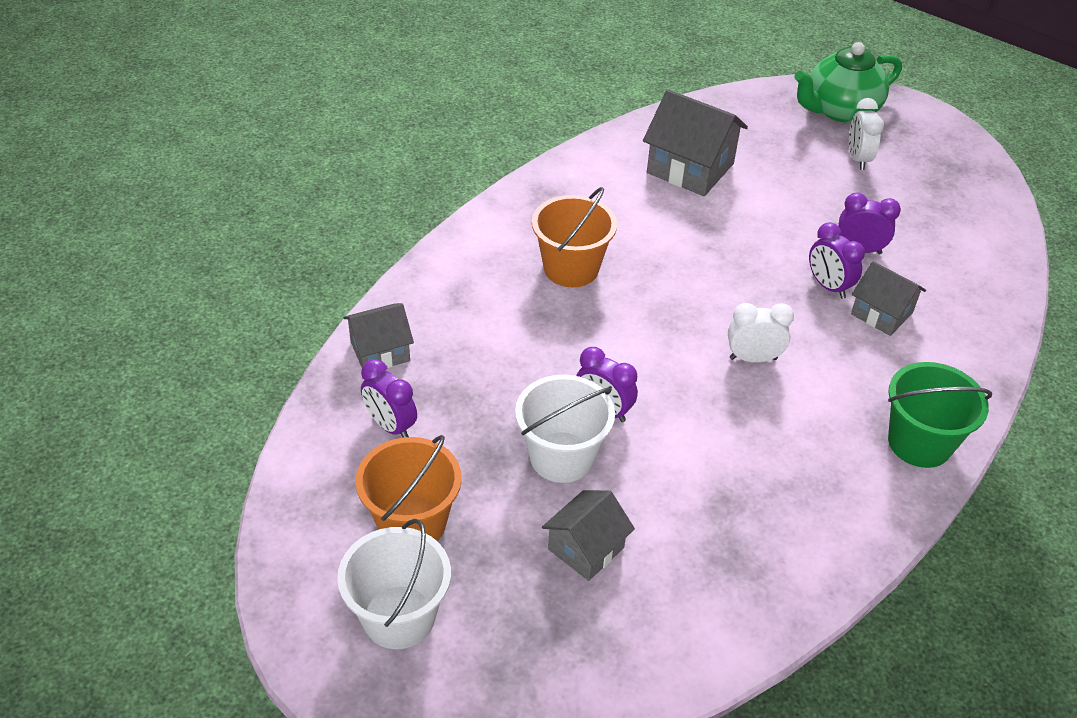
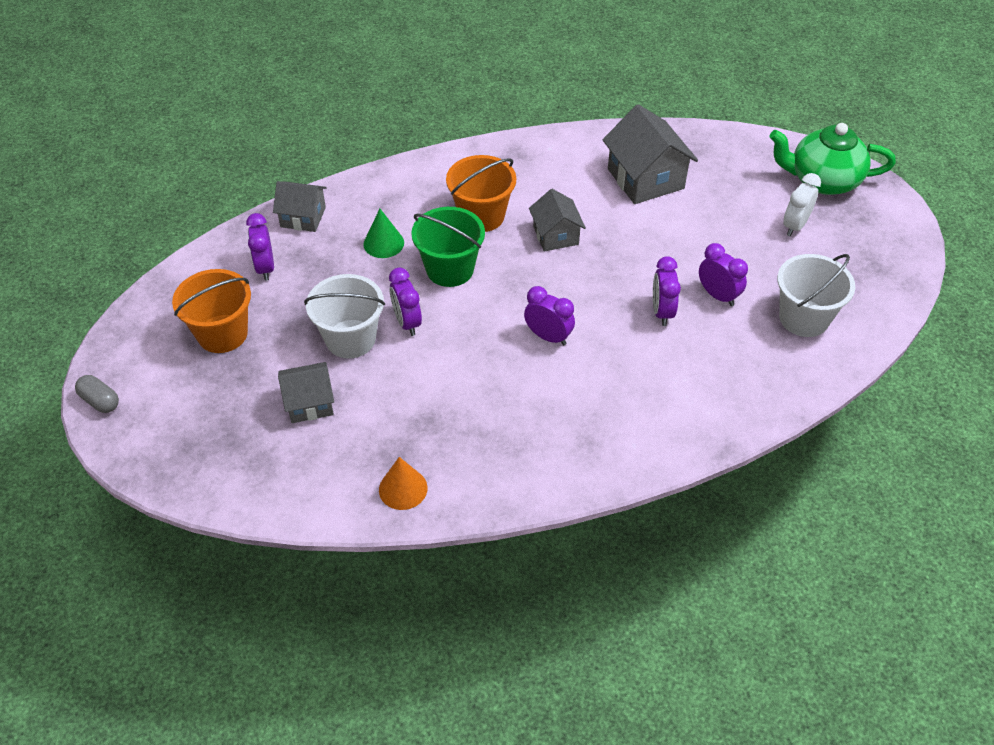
camera: 35 degrees right, 5 degrees up
(337, 680) = (100, 401): none -> grey capsule
(399, 617) = (164, 384): white bucket -> white bucket (804, 318)
(497, 340) = (383, 243): none -> green cone
(753, 358) = (548, 336): white clock -> purple clock
(770, 585) = (403, 489): none -> orange cone
(881, 313) = (683, 350): grey house -> grey house (556, 235)
(919, 443) = (610, 454): green bucket -> green bucket (450, 269)

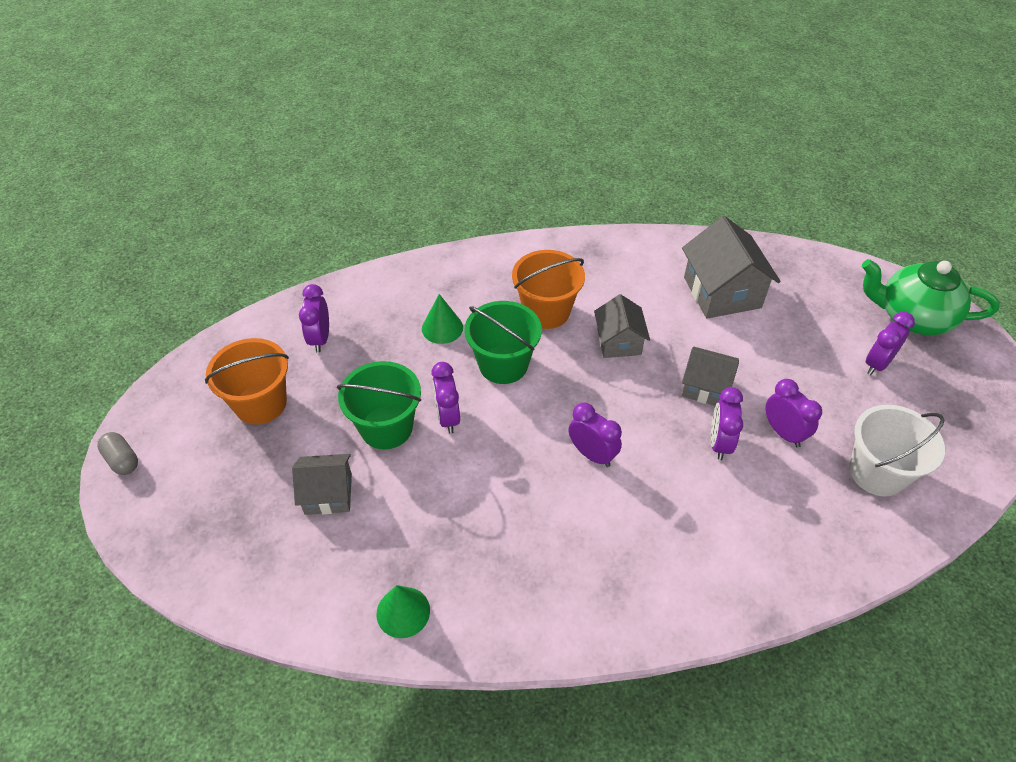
camera: 10 degrees right, 0 degrees up
(303, 217) = (369, 290): grey house -> grey house (705, 387)
(350, 339) = (386, 427): white bucket -> green bucket
(403, 489) = (403, 612): orange cone -> green cone
(795, 226) = (877, 364): white clock -> purple clock

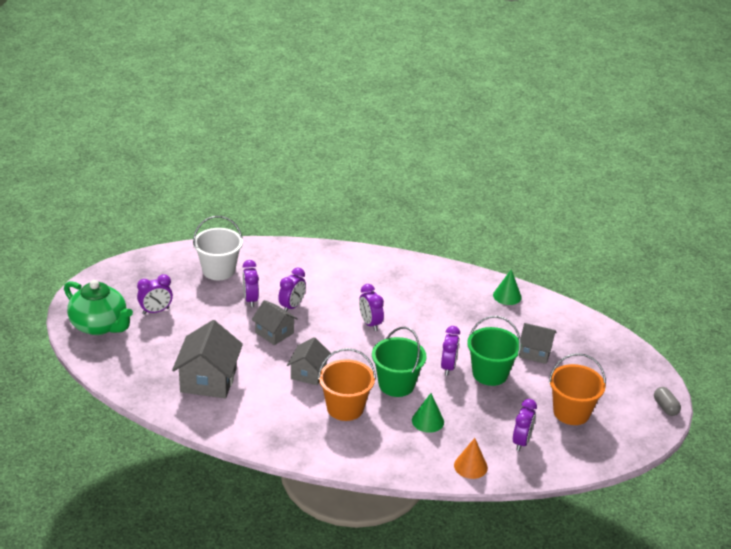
camera: 160 degrees left, 15 degrees down
(372, 290) = (470, 466): none -> orange cone

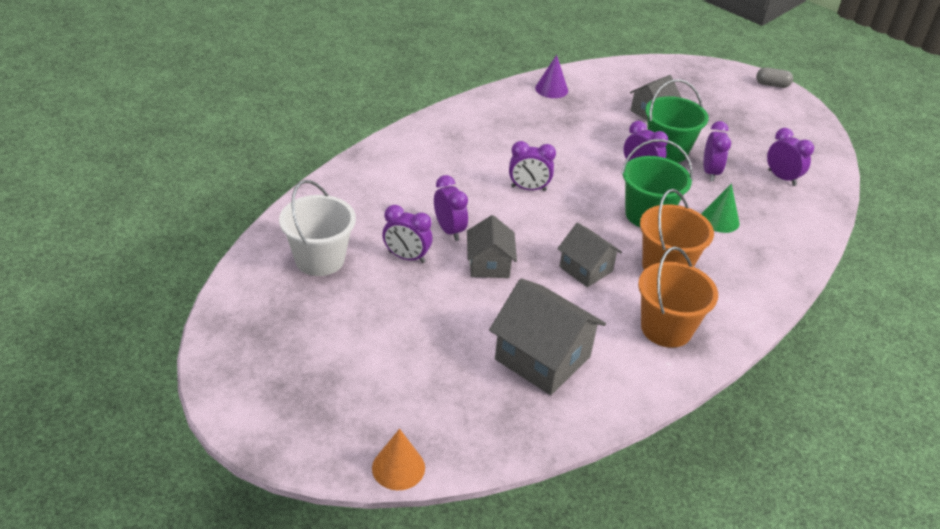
camera: 60 degrees left, 5 degrees up
(100, 326) = (339, 424): green teapot -> none
(156, 311) = (355, 352): purple clock -> purple clock (710, 172)
(274, 333) = (489, 264): grey house -> grey house turned 75 degrees counterclockwise
(470, 466) = (804, 223): orange cone -> orange cone (398, 467)
(507, 296) = (551, 89): green cone -> purple cone
(571, 412) = (753, 132): orange bucket -> orange bucket (666, 328)

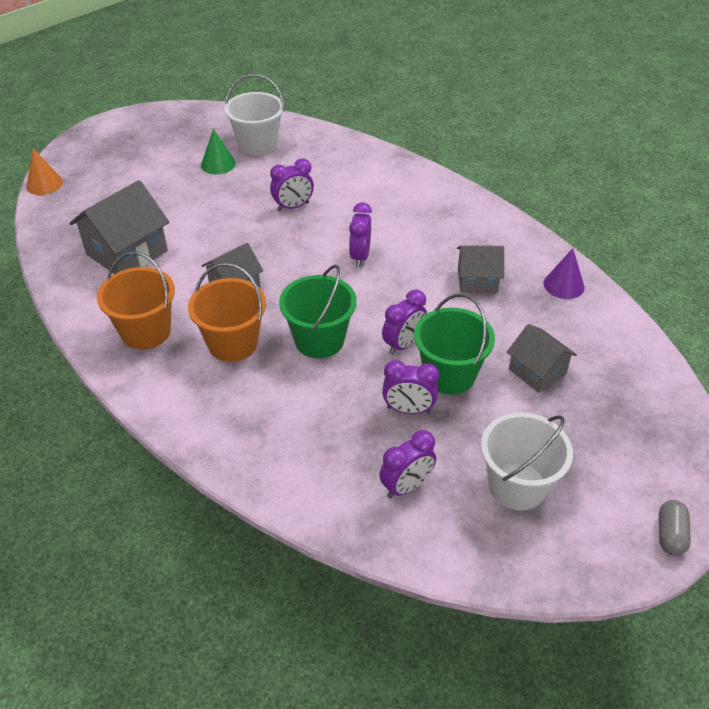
camera: 95 degrees right, 5 degrees up
(406, 257) = (258, 185): purple clock -> none
(489, 264) = (245, 228): grey house -> grey house (477, 280)
(719, 220) = (312, 402): green cone -> green cone (218, 164)
(760, 133) = (517, 486): none -> white bucket

